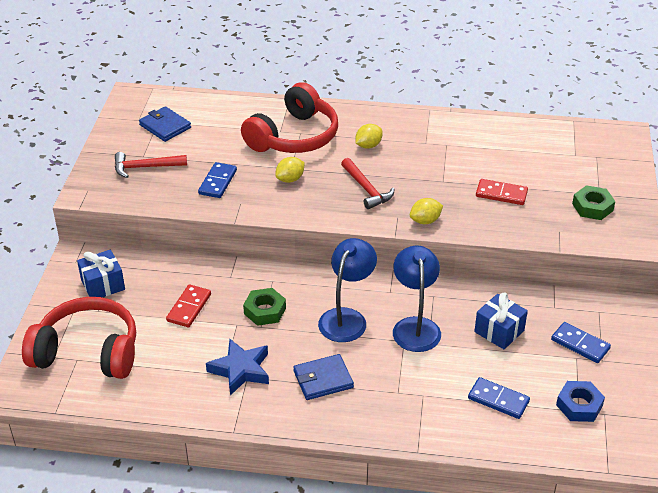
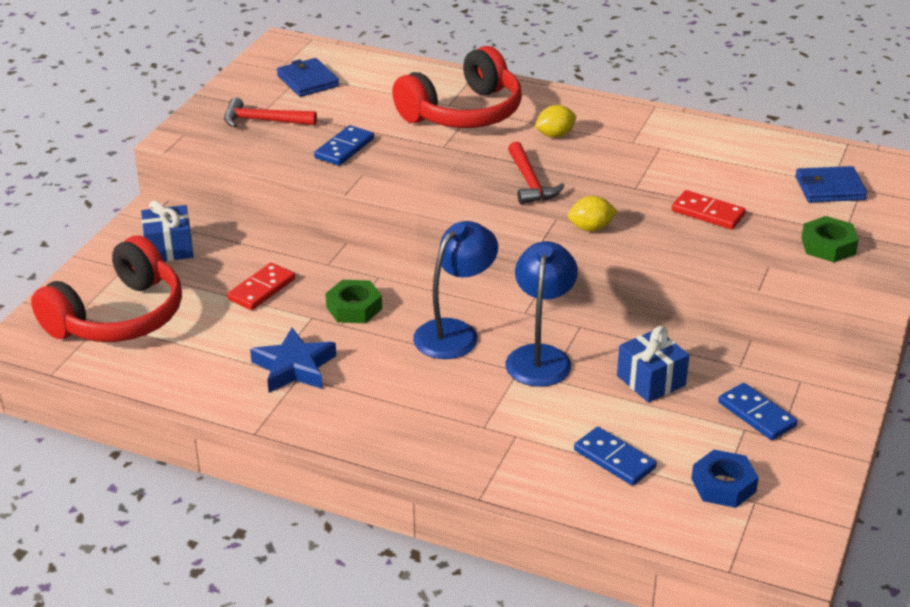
camera: 15 degrees right, 5 degrees down
(88, 352) = (118, 317): red headphones -> red headphones turned 105 degrees clockwise
(290, 179) = (436, 158): yellow lemon -> none
(323, 379) = (393, 395): blue wallet -> blue wallet (830, 188)

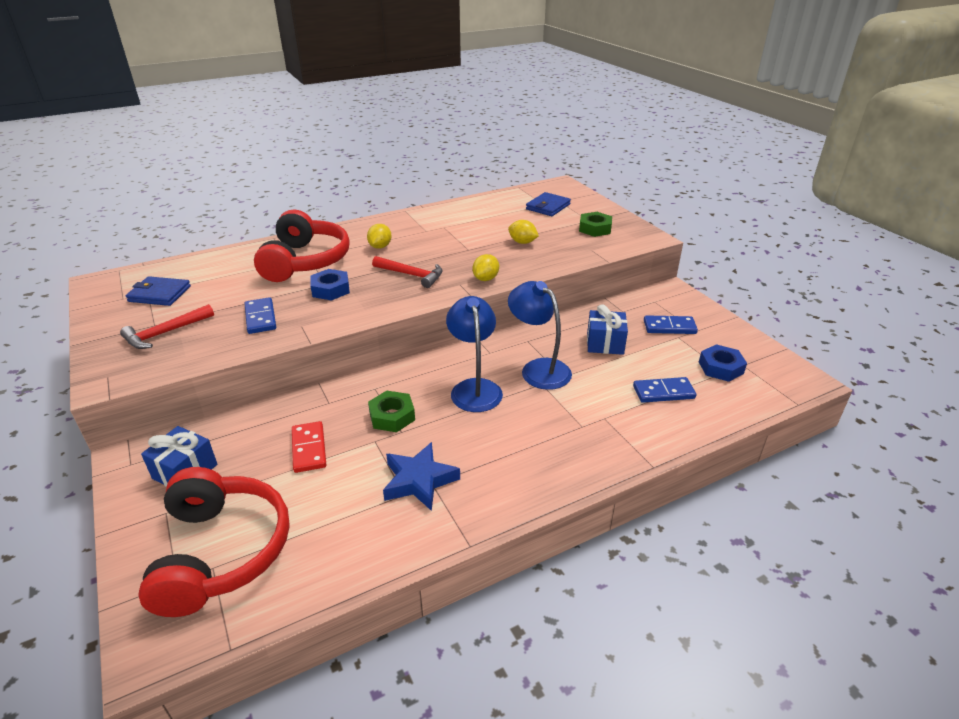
camera: 50 degrees left, 0 degrees up
(437, 155) = (330, 289): none -> blue nut
(708, 213) = (522, 242): red domino -> yellow lemon

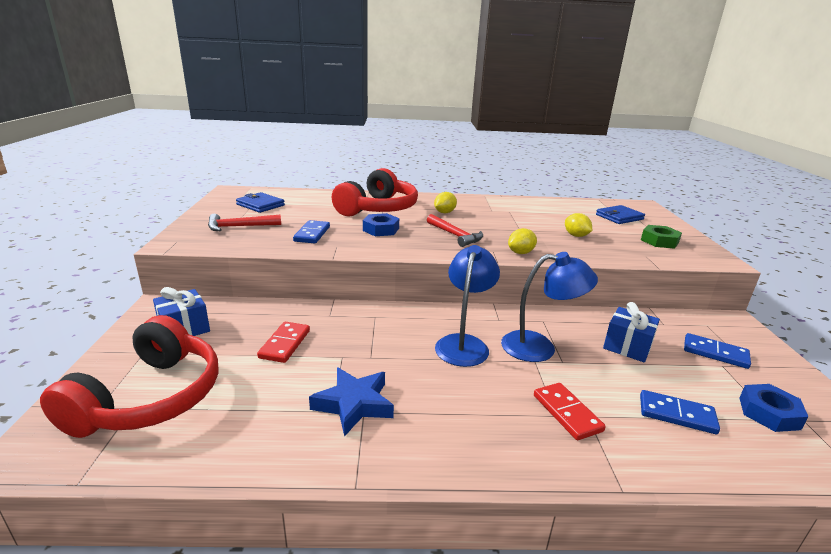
camera: 25 degrees right, 10 degrees down
(392, 416) = (372, 342): green nut -> none
(538, 369) = (539, 347): blue lamp -> blue lamp turned 105 degrees clockwise
(589, 421) = (567, 413): none -> red domino

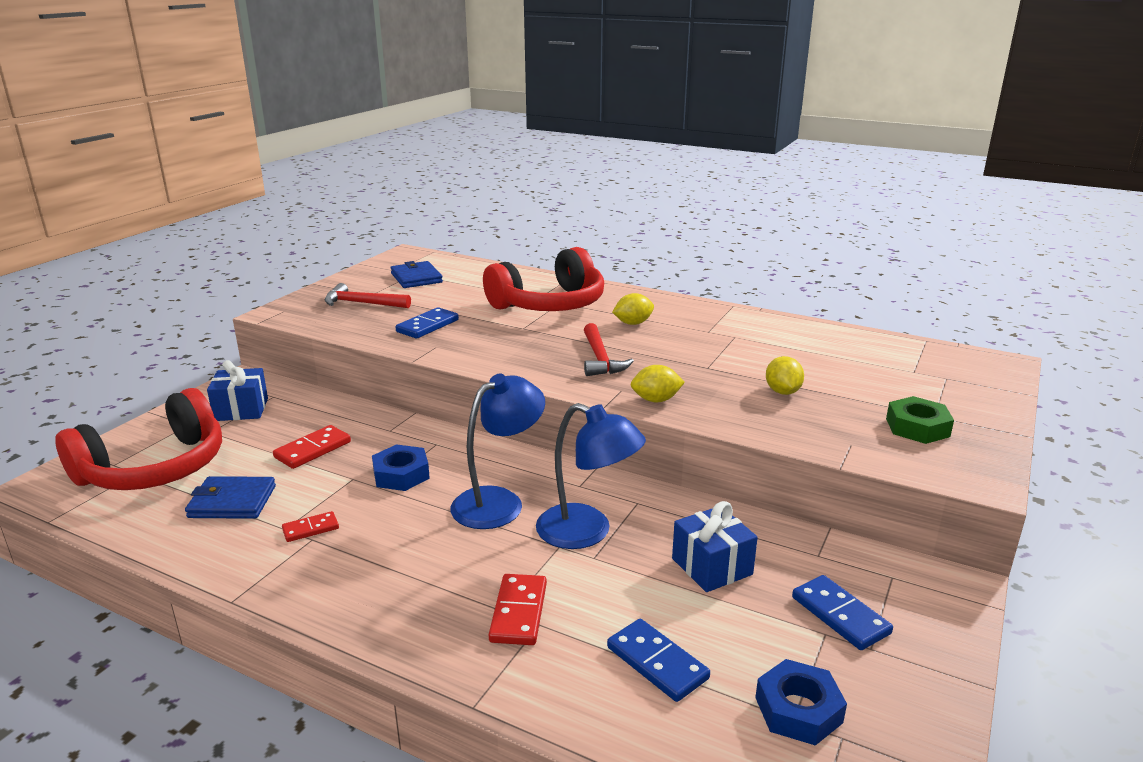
camera: 30 degrees right, 0 degrees up
(354, 404) = (310, 529): blue star -> red domino
(381, 229) = (515, 334): blue nut -> blue nut (401, 474)
(619, 217) = (912, 376): blue wallet -> blue wallet (232, 501)

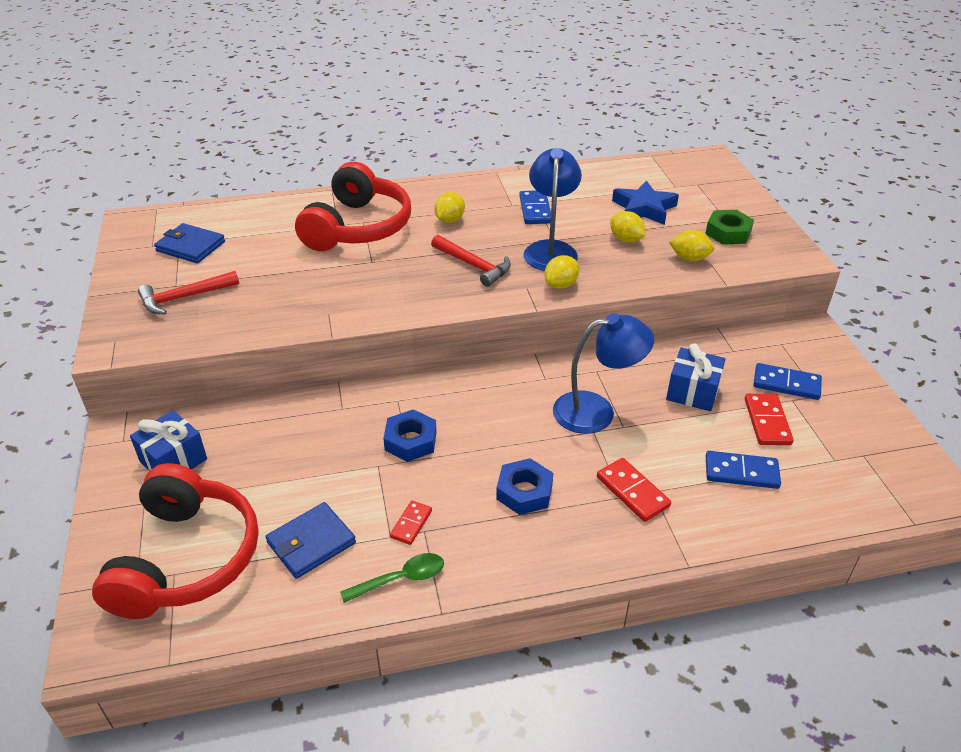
camera: 40 degrees left, 15 degrees up
(244, 560) = (401, 579): none -> green spoon
(313, 450) = (305, 460): red domino -> red domino (767, 421)
(427, 326) = (287, 295): blue domino -> blue domino (535, 210)
(499, 502) = (511, 422): blue lamp -> blue lamp (550, 249)
(798, 710) = (831, 453): blue nut -> blue nut (524, 492)
(831, 431) = (689, 258): none -> yellow lemon
(845, 376) = (644, 208): none -> blue star

